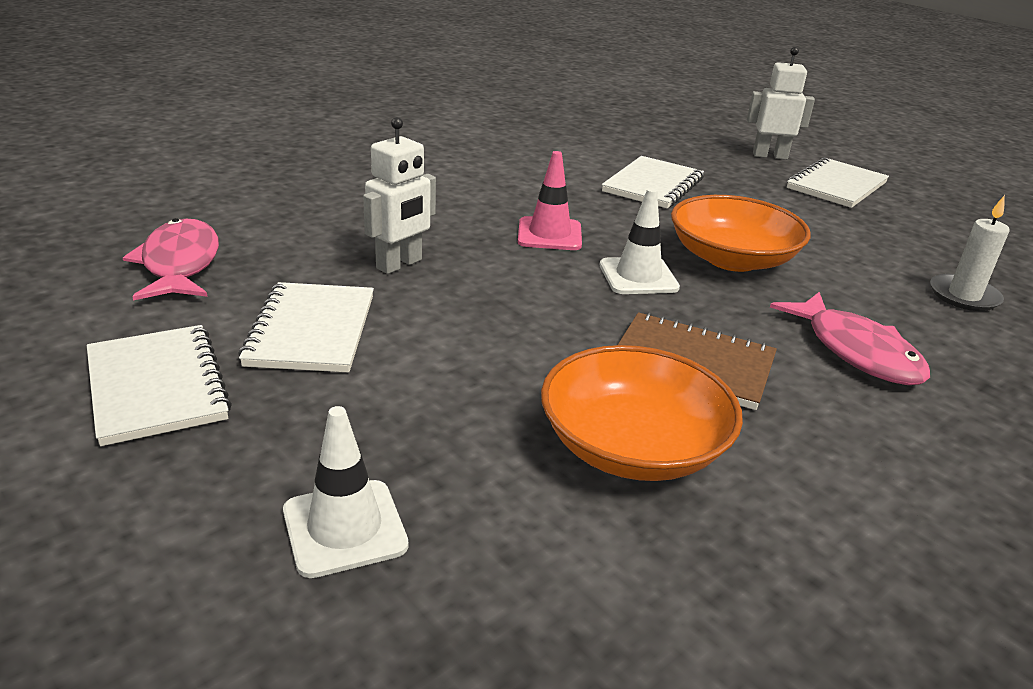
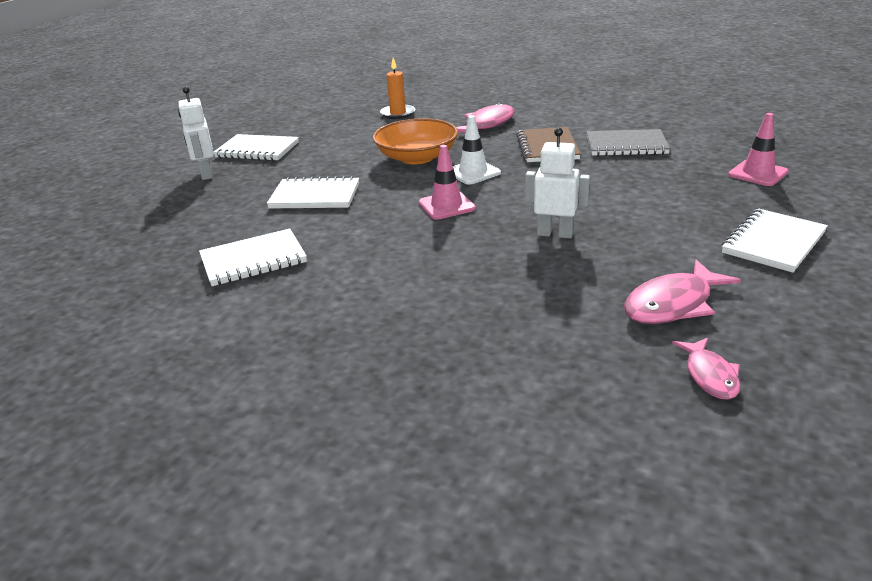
camera: 110 degrees left, 0 degrees up
(81, 235) = (710, 375): none -> pink fish
(311, 330) = (664, 228): white notebook -> white notebook (253, 260)
(344, 528) = (758, 173): white traffic cone -> pink traffic cone
(632, 446) = (626, 145): orange bowl -> grey notebook
(964, 296) = (398, 113): white candle -> orange candle

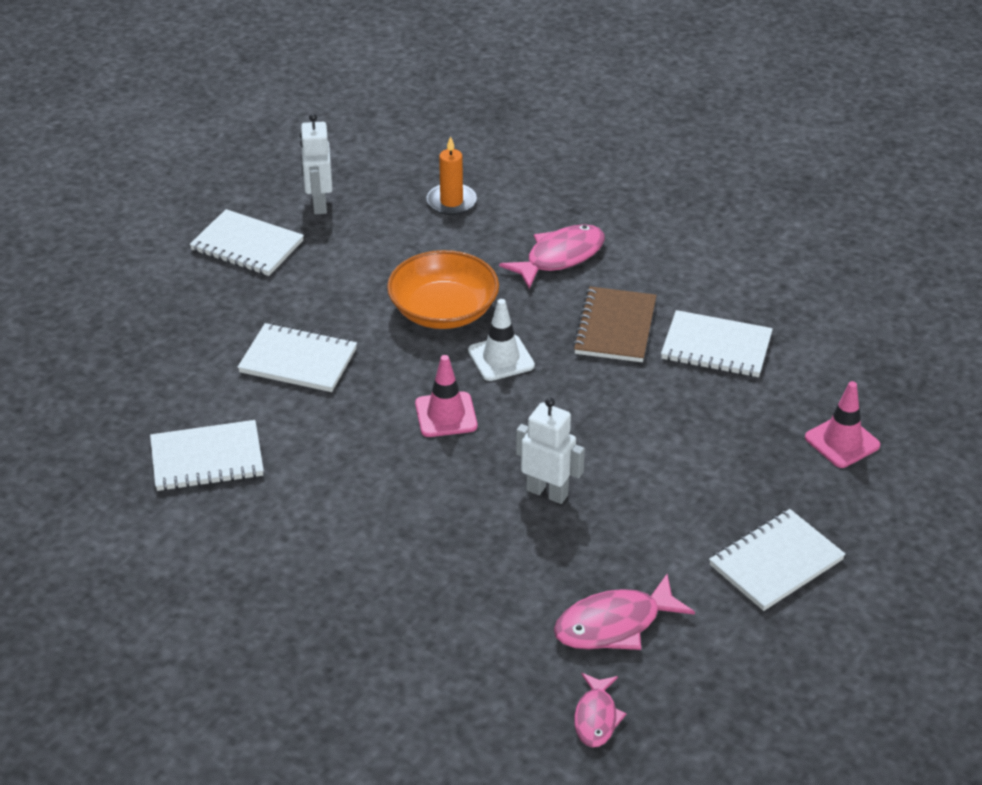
camera: 10 degrees right, 10 degrees up
(206, 174) = (175, 284): white robot -> white robot (319, 204)
(626, 145) = (716, 347): grey notebook -> white notebook

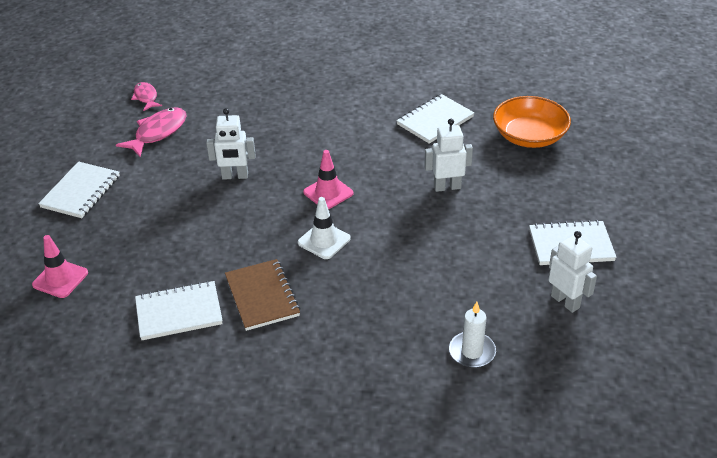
camera: 150 degrees right, 0 degrees up
(298, 360) = (447, 187): white notebook -> white robot
(443, 310) = (391, 257): orange bowl -> orange bowl (529, 136)
(451, 202) = (472, 352): orange candle -> white candle
(560, 257) = (344, 338): pink fish -> none

